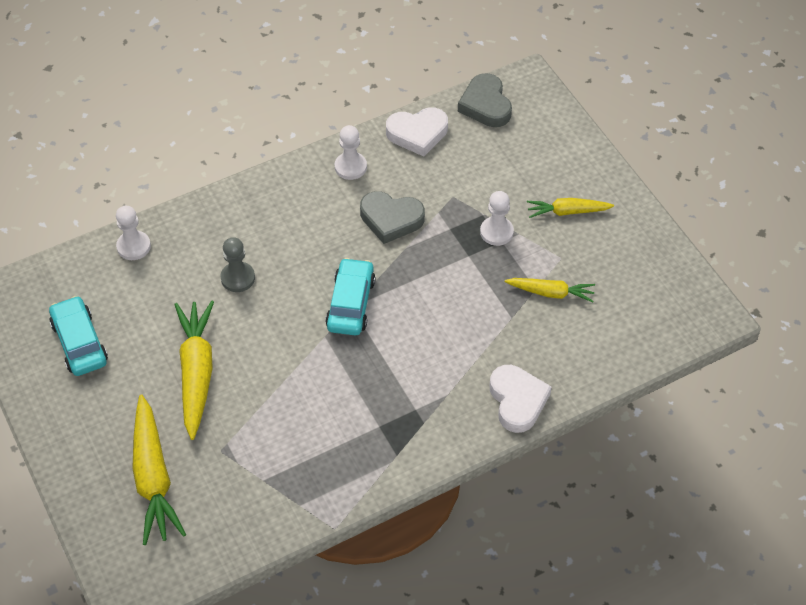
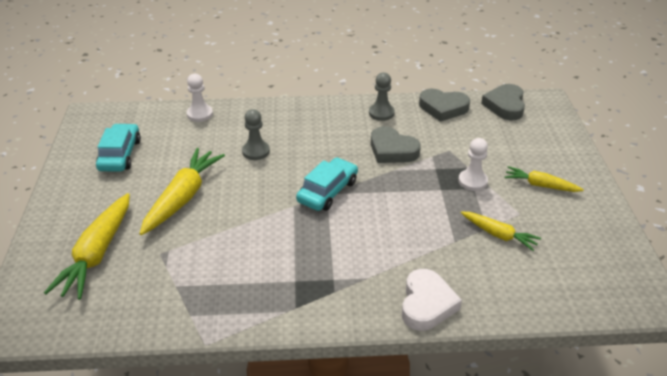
camera: 25 degrees right, 15 degrees down
(350, 167) = (381, 113): white pawn -> grey pawn
(417, 133) = (443, 108): white heart -> grey heart

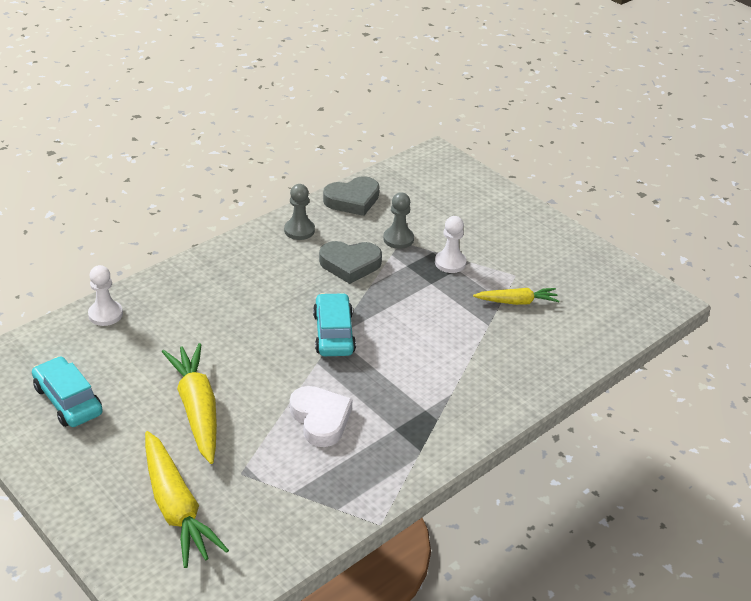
camera: 40 degrees left, 0 degrees up
(256, 151) = (217, 327): grey pawn -> grey pawn (398, 239)
(426, 304) = (519, 389): white heart -> white heart (320, 419)
(505, 105) = (406, 174): grey heart -> none
(540, 185) = (507, 241): yellow carrot -> none

